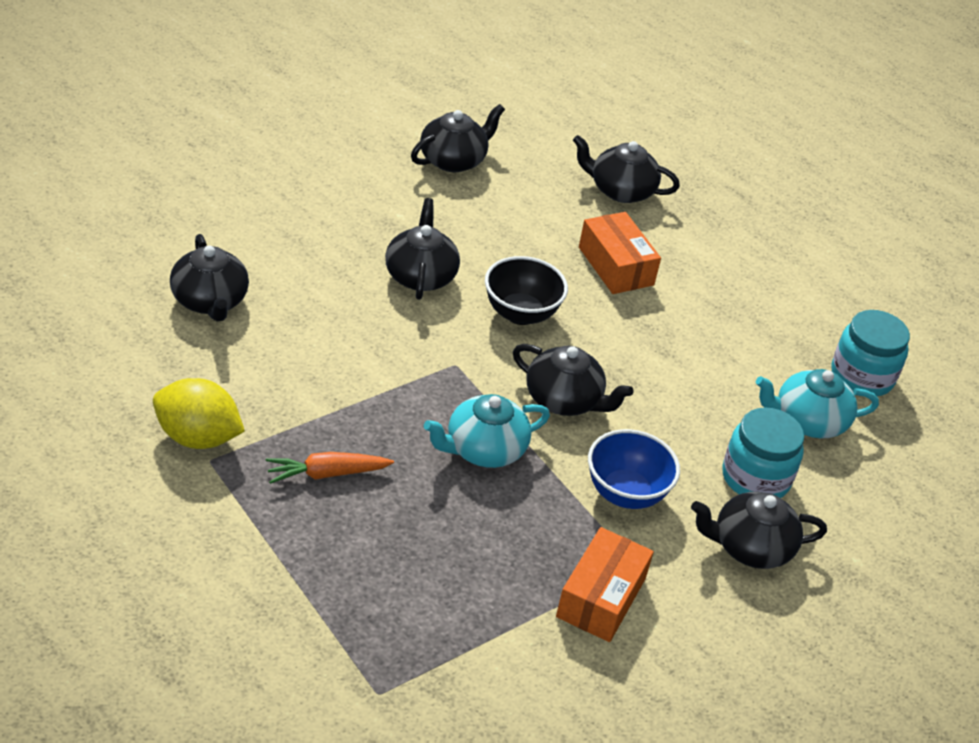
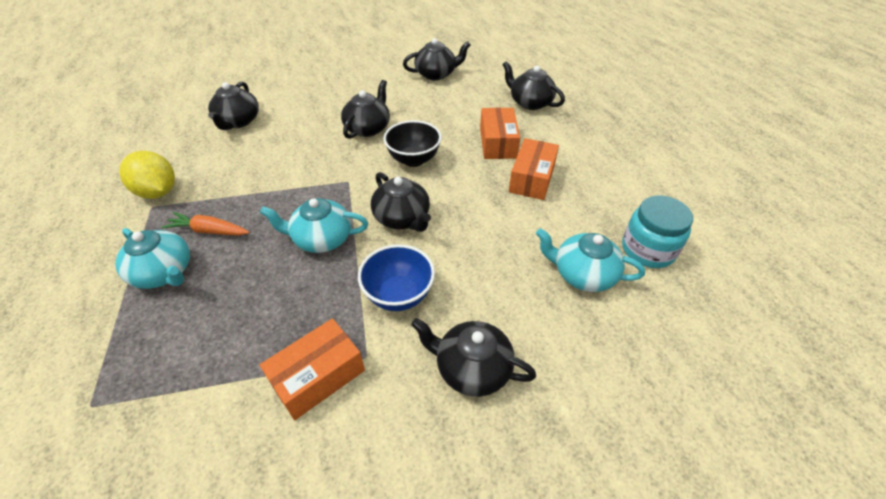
camera: 30 degrees right, 5 degrees up
(319, 539) = (164, 273): none -> turquoise teapot
(689, 311) = (532, 179): none -> orange box
(755, 478) = (511, 309): turquoise jar -> none

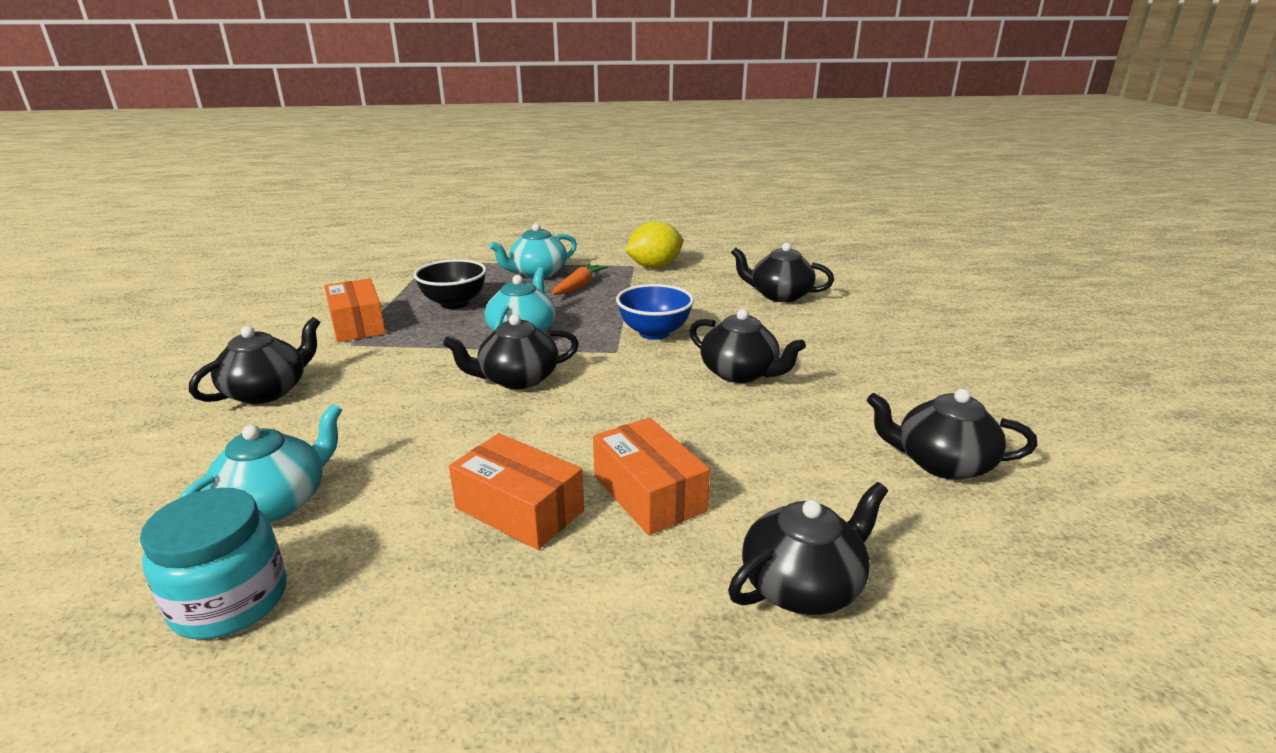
camera: 105 degrees right, 20 degrees down
(399, 295) = (400, 365): blue bowl -> blue bowl (654, 333)
(413, 159) = (639, 401): black bowl -> black bowl (454, 303)
(436, 74) = (941, 463): black teapot -> black teapot turned 105 degrees clockwise
(498, 143) = (648, 493): orange box -> orange box turned 45 degrees clockwise

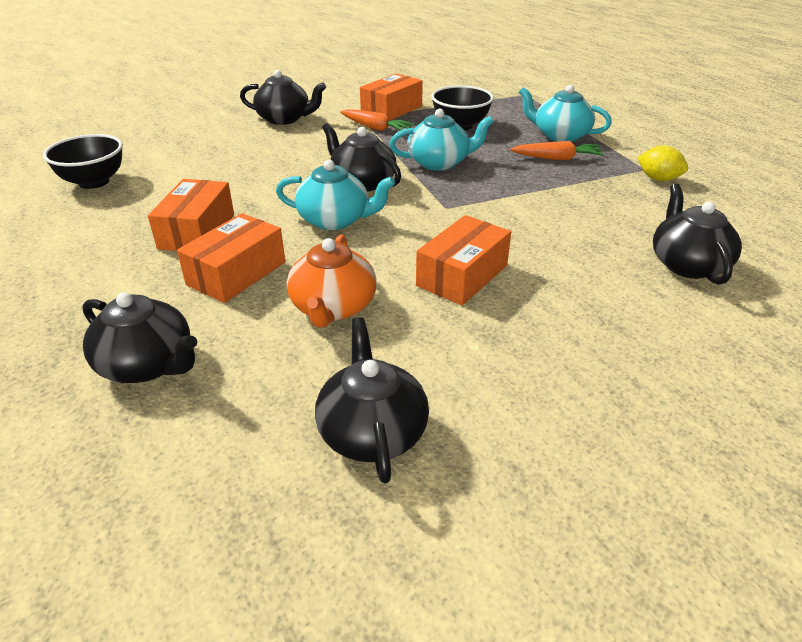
camera: 65 degrees right, 10 degrees up
(230, 601) = (94, 182): turquoise jar -> black bowl
(276, 502) = (175, 162): turquoise teapot -> turquoise teapot (335, 220)
(392, 343) = (375, 128): none -> orange carrot
(654, 266) = (658, 179): yellow lemon -> yellow lemon, size x0.65
(654, 333) = (501, 215): blue bowl -> none
(740, 373) = (462, 275): black teapot -> orange box
(754, 446) = (333, 307): none -> orange teapot

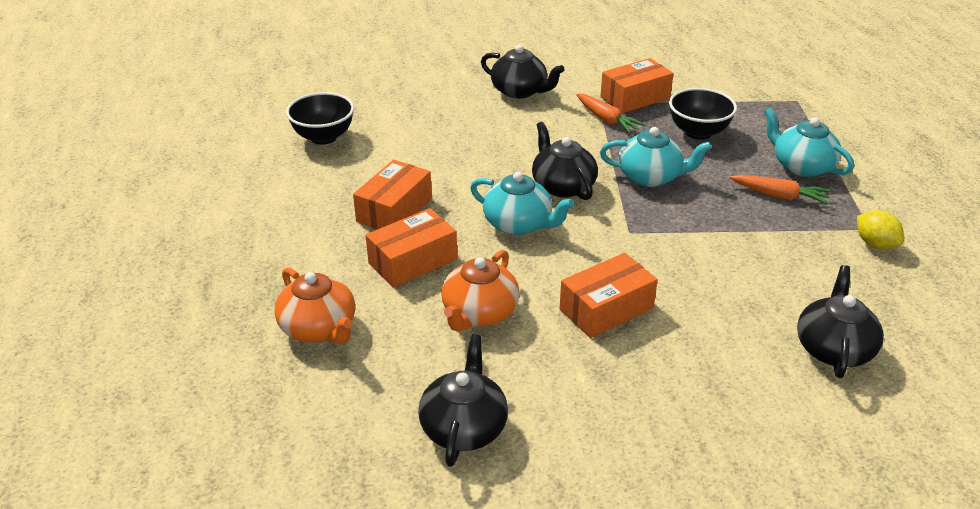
camera: 20 degrees right, 0 degrees up
(148, 365) = (319, 328): black teapot -> orange teapot

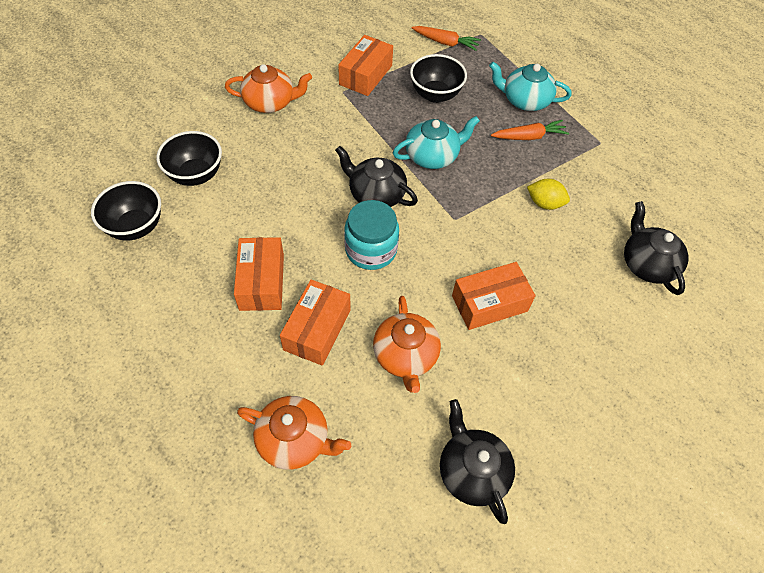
camera: 35 degrees left, 20 degrees up
(405, 120) = (196, 175): none -> black bowl
(519, 224) = (371, 250): turquoise teapot -> turquoise jar
(520, 91) = (270, 102): black teapot -> orange teapot
(606, 120) = (360, 108): orange carrot -> orange carrot (445, 43)
(606, 309) = (489, 303): orange box -> orange box turned 45 degrees clockwise
(875, 244) = (613, 156): yellow lemon -> yellow lemon (544, 203)

